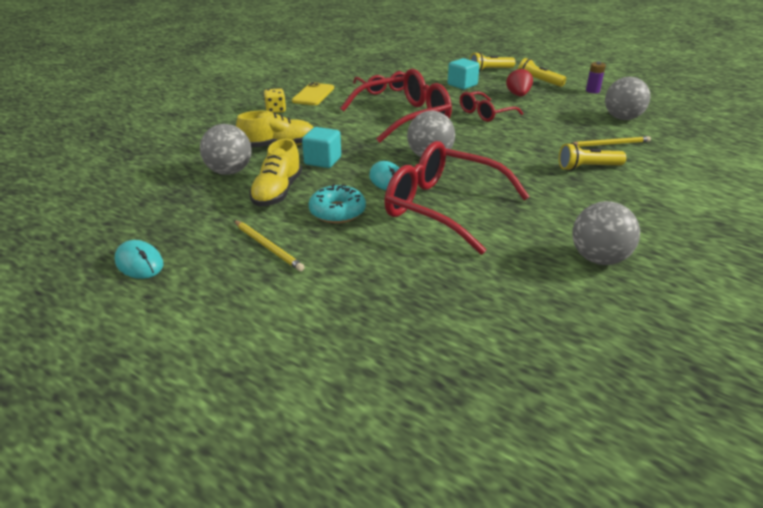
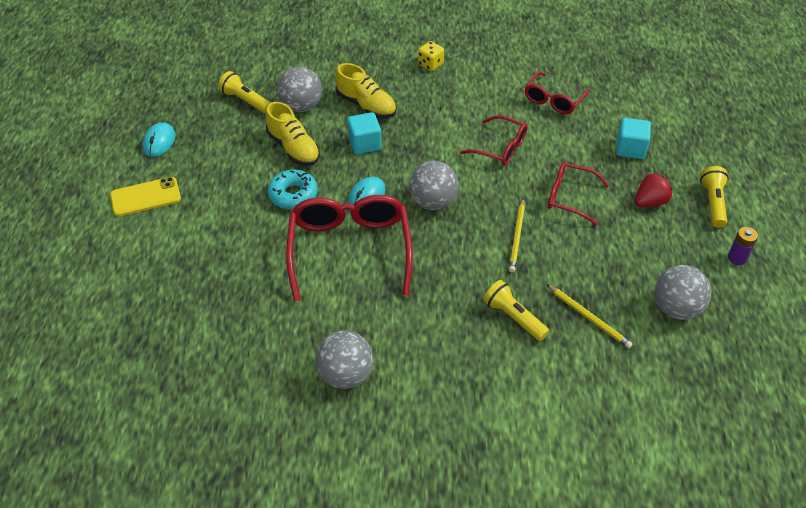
camera: 55 degrees right, 15 degrees up
(268, 247) = (220, 186): yellow pencil -> yellow pencil (517, 237)
(277, 192) = (294, 148): yellow shoe -> yellow shoe turned 105 degrees counterclockwise
(313, 95) = (488, 66): yellow phone -> yellow phone (145, 197)
(405, 117) = (500, 148): red glasses -> red glasses, size x0.56
(490, 70) = (702, 151): yellow flashlight -> yellow flashlight (245, 101)

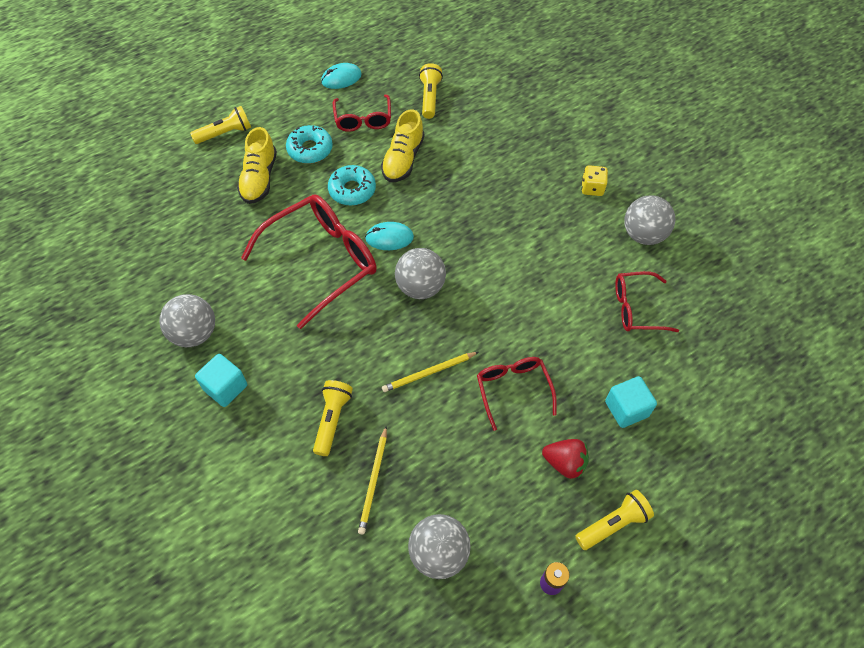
camera: 55 degrees right, 10 degrees up
(132, 249) = (225, 133): none -> yellow flashlight
(145, 197) = (280, 108): yellow phone -> none
(218, 200) = (310, 149): none -> turquoise donut
(301, 106) = (455, 134): grey ball -> grey ball (643, 234)
(364, 144) = (449, 201): turquoise cube -> turquoise cube (225, 387)
(366, 105) = (496, 175): yellow shoe -> yellow shoe (259, 178)
(500, 148) = (530, 300): red glasses -> red glasses (363, 120)

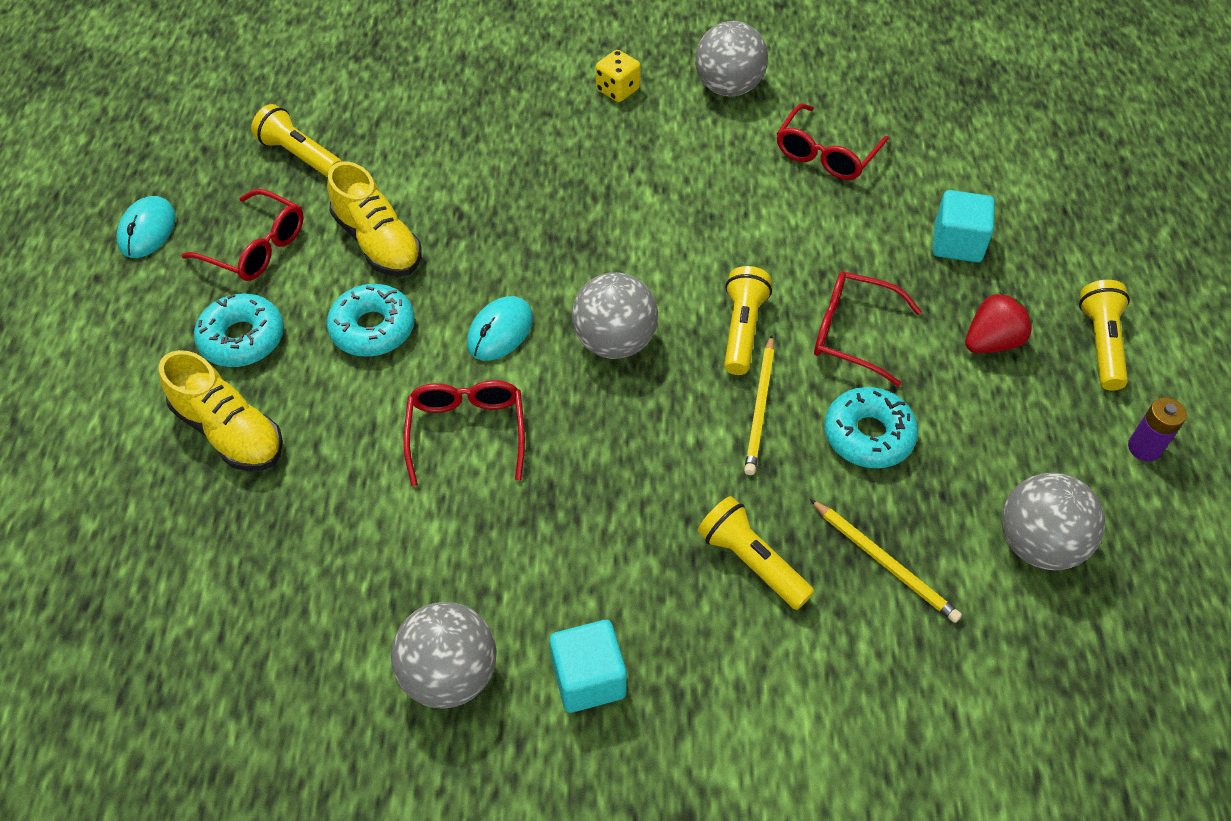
camera: 55 degrees left, 5 degrees down
(225, 133) = (86, 431): yellow flashlight -> yellow flashlight (742, 330)
(322, 261) = (467, 432): red glasses -> red glasses, size x0.56
(449, 432) = (868, 435): none -> turquoise donut

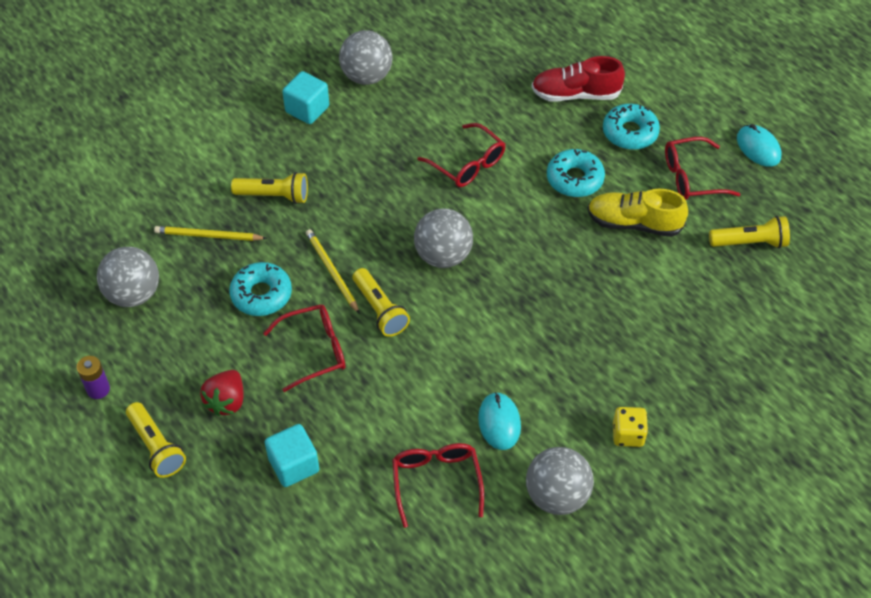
camera: 140 degrees right, 0 degrees up
(230, 432) = (575, 94): yellow shoe -> red shoe
(500, 331) = (509, 221): turquoise mouse -> turquoise mouse (499, 422)

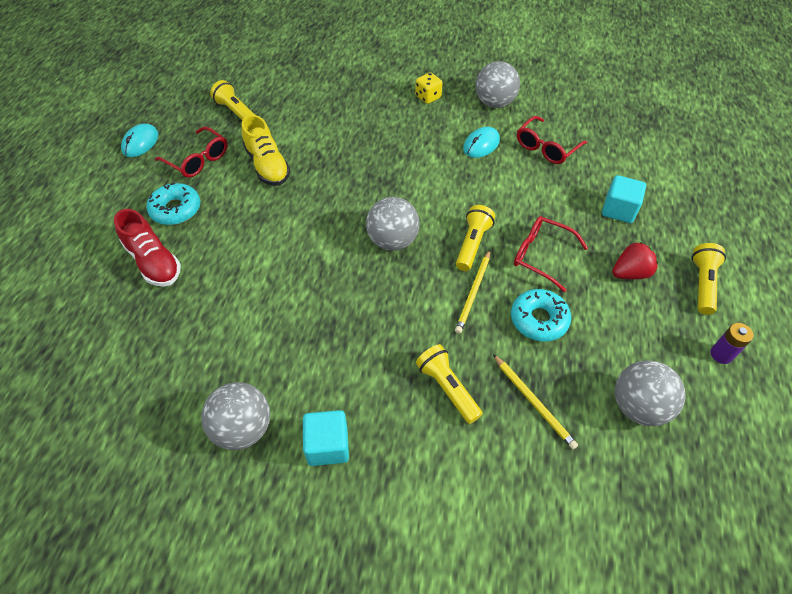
camera: 130 degrees left, 0 degrees up
(468, 164) = (291, 281): red glasses -> none
(574, 179) = (251, 214): turquoise donut -> none

